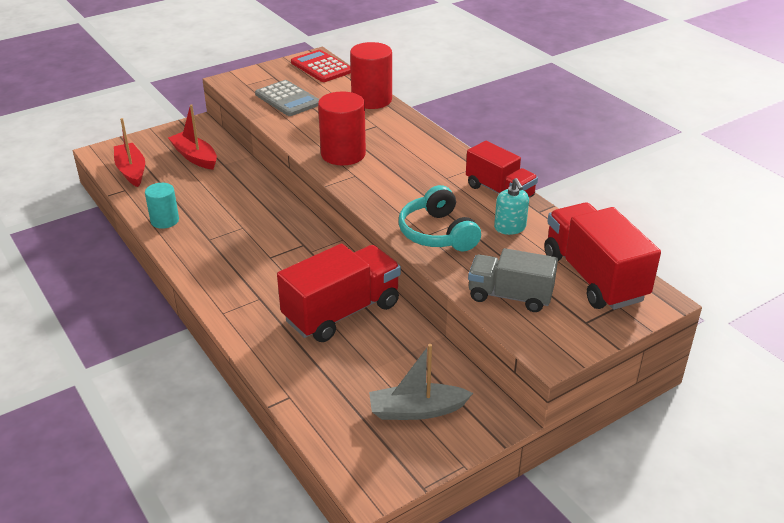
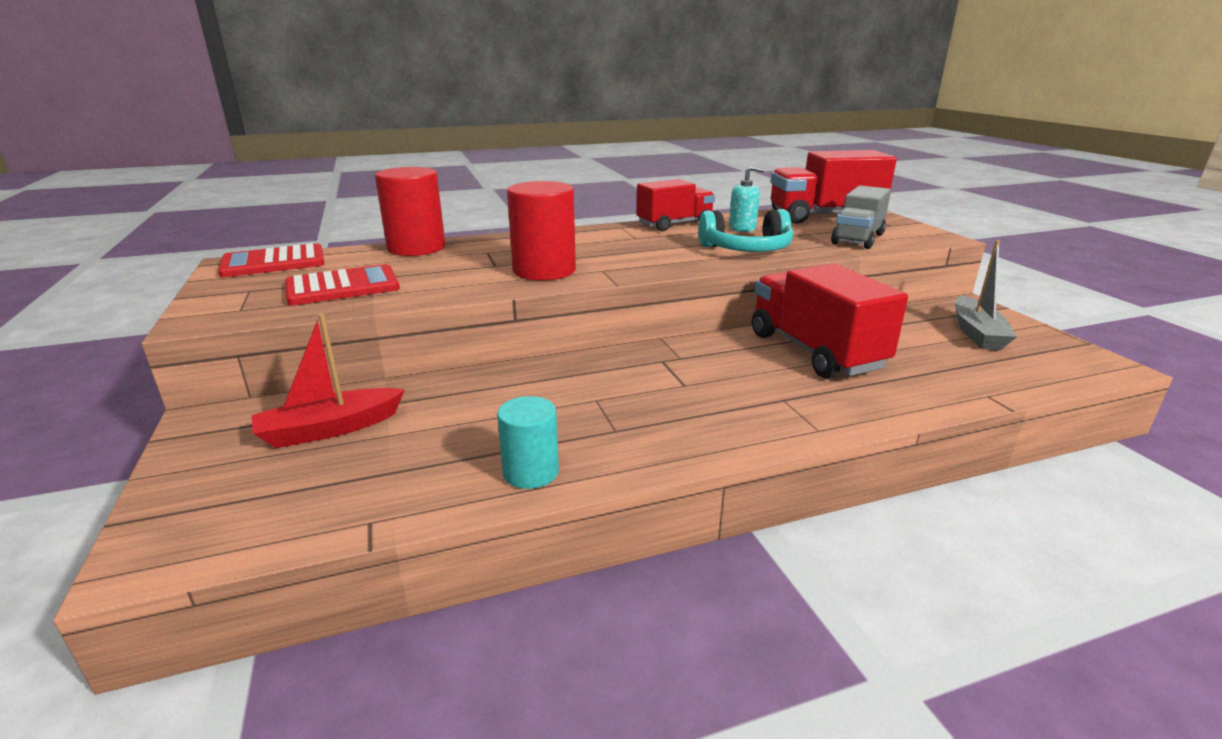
camera: 75 degrees left, 10 degrees down
(131, 171) = (296, 509): red boat -> none
(288, 99) = (342, 287): grey calculator -> red calculator

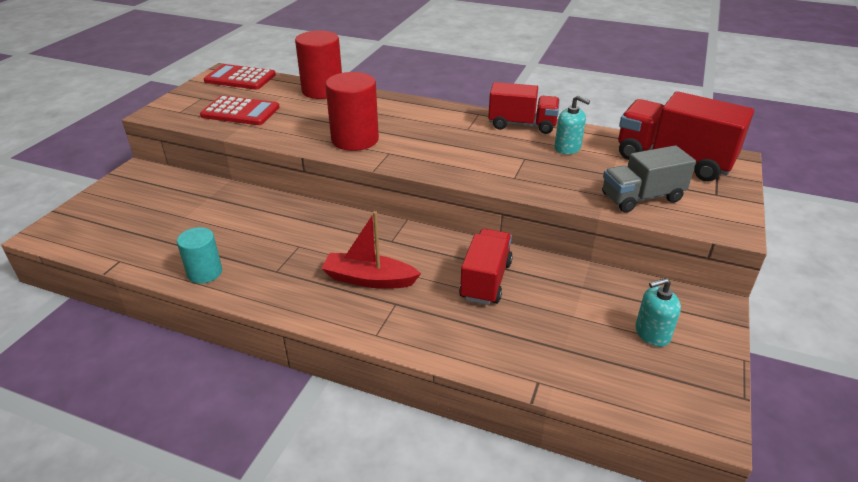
camera: 40 degrees right, 10 degrees up
(330, 429) = (169, 201): red boat -> red boat (369, 279)
(746, 250) = (521, 172): turquoise headphones -> none
(815, 351) = (485, 280): red truck -> red truck, size x0.66
(977, 333) = (652, 333): grey boat -> turquoise soap dispenser

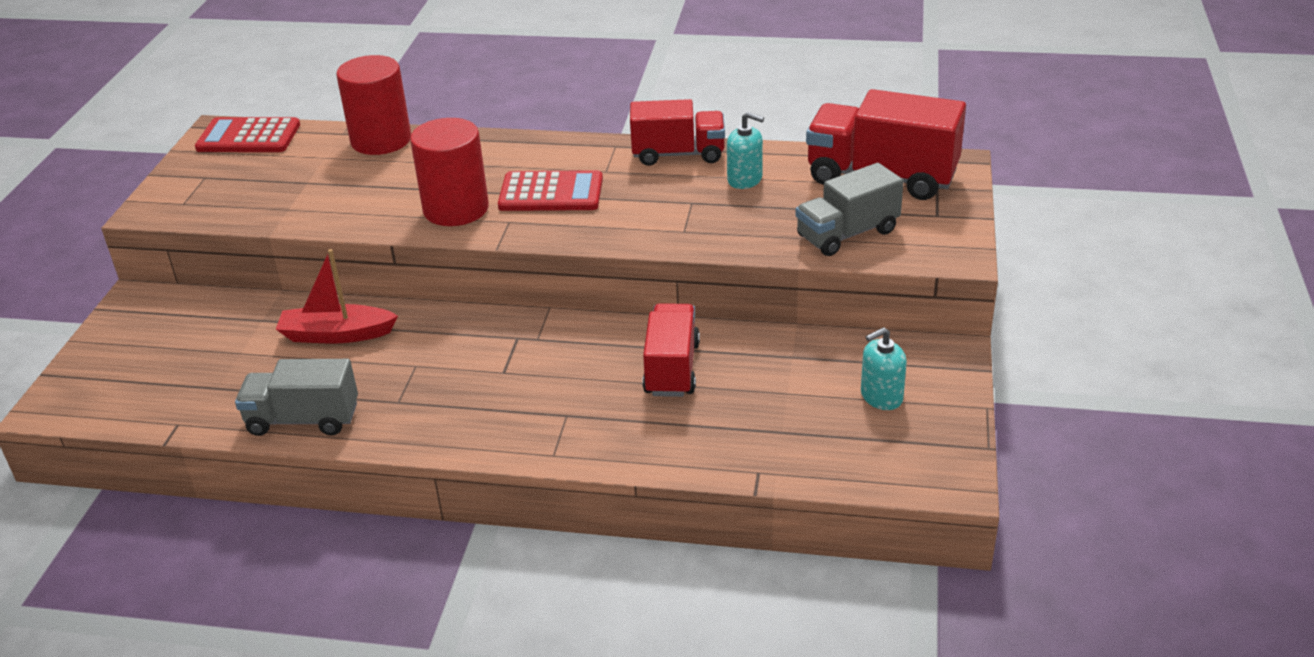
camera: 10 degrees left, 0 degrees up
(205, 272) = (303, 419): turquoise cylinder -> grey truck
(240, 112) = (274, 190): red calculator -> red calculator (551, 193)
(369, 279) = (523, 392): red boat -> red boat (337, 334)

